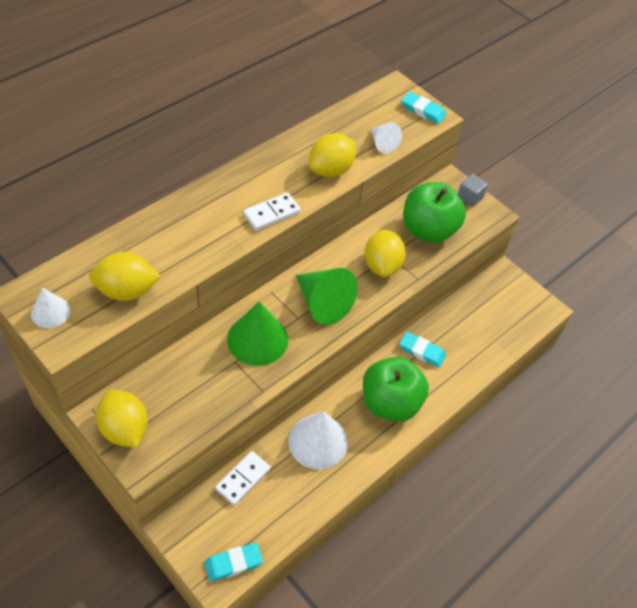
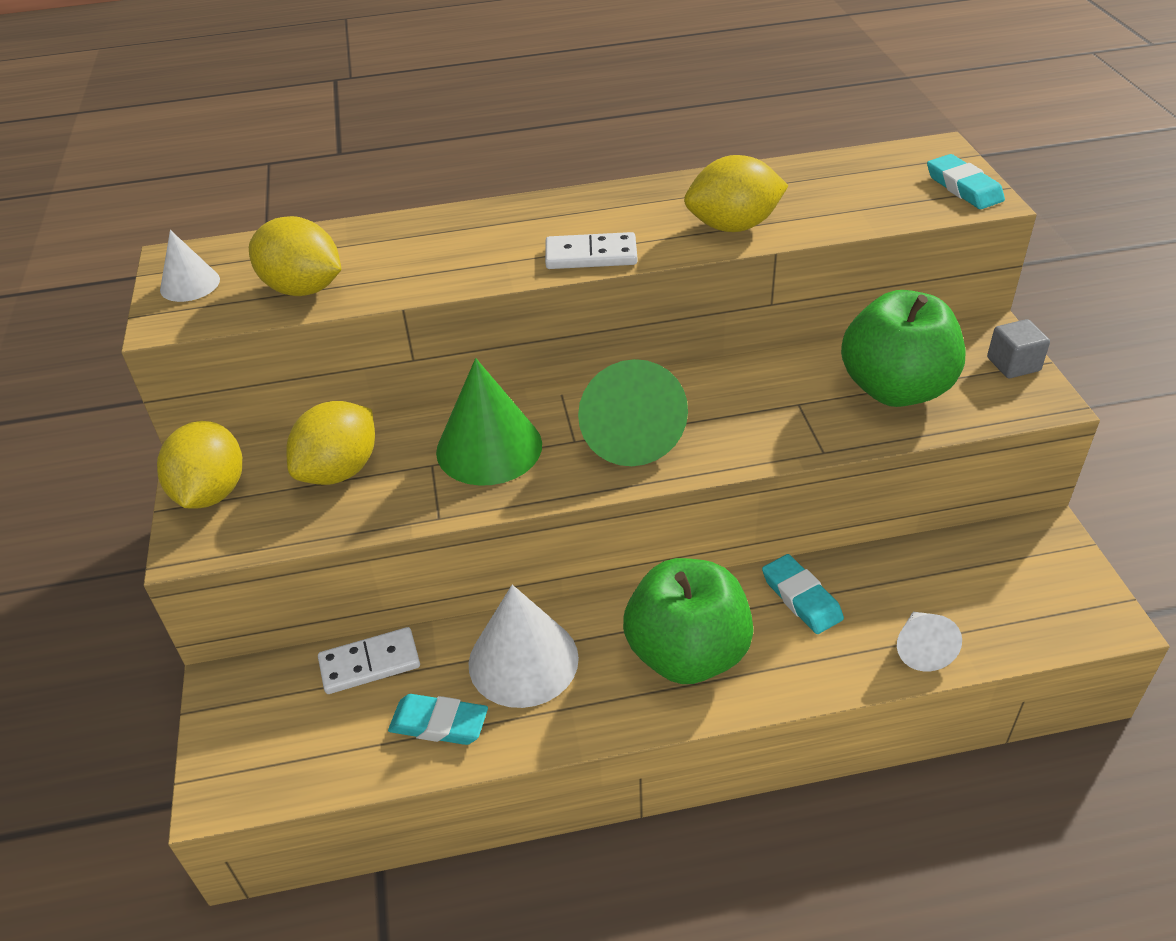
camera: 40 degrees right, 10 degrees down
(233, 563) = (260, 777): turquoise eraser -> turquoise eraser (439, 723)
(382, 144) = (852, 213): white cone -> white cone (921, 648)
(382, 265) = (772, 414): yellow lemon -> yellow lemon (339, 470)

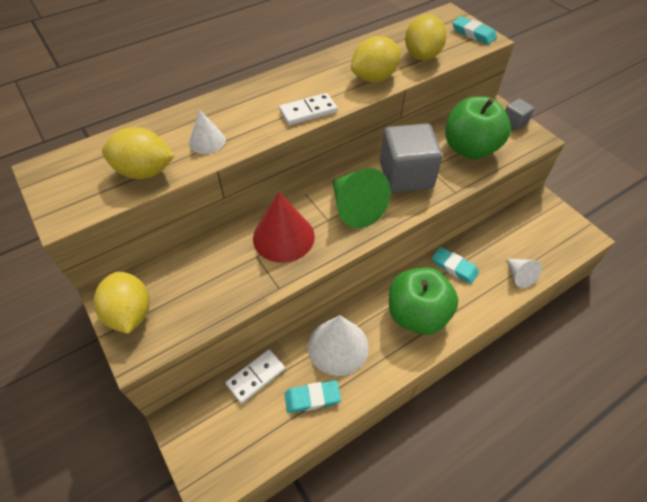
camera: 25 degrees left, 10 degrees up
(190, 284) = (64, 186): white cone -> white cone (207, 141)
(339, 470) = (204, 276): yellow lemon -> yellow lemon (422, 56)
(489, 448) = (283, 237): green cone -> red cone
(749, 405) = (406, 175): none -> grey cube

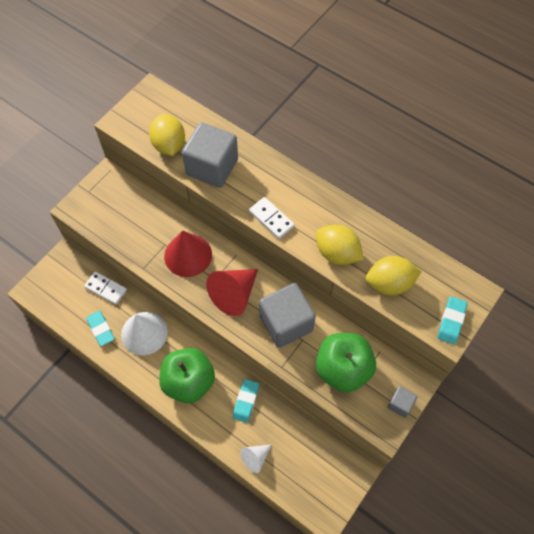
camera: 70 degrees right, 10 degrees up
(130, 313) = (98, 192): yellow lemon -> none
(207, 141) = (212, 167): white cone -> grey cube
(355, 208) = (234, 294): green cone -> red cone

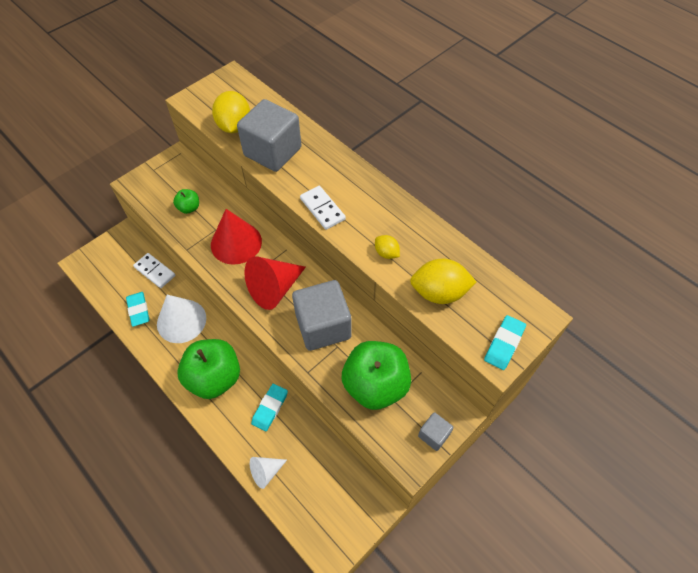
camera: 10 degrees right, 5 degrees down
(134, 226) = (189, 208): none -> green apple
(337, 253) = (386, 253): yellow lemon -> yellow lemon, size x0.52

